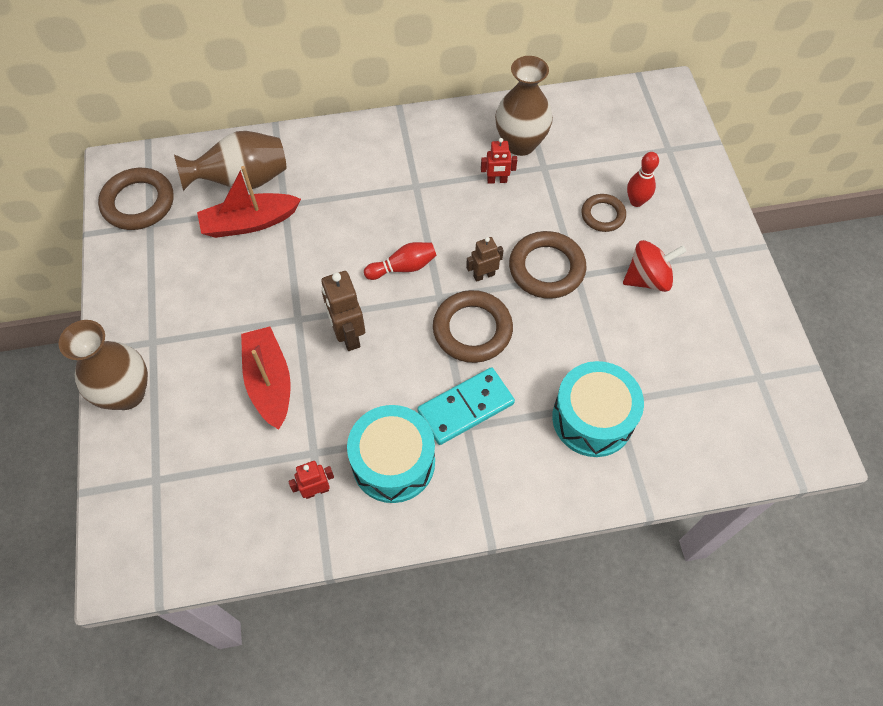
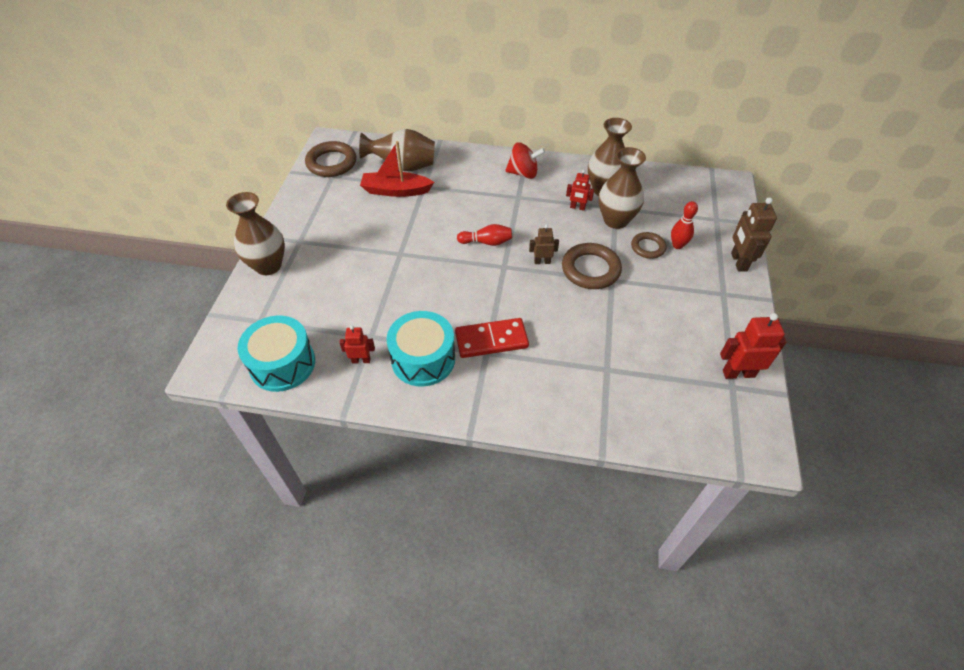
camera: 20 degrees right, 10 degrees down
(269, 382) = (362, 285): red boat -> none
(348, 335) = (429, 272): brown robot -> brown robot (738, 262)
(465, 407) = (491, 340): turquoise domino -> red domino
(472, 329) = (518, 293): brown ring -> none
(550, 186) = (615, 220): none -> brown vase
(592, 418) = (584, 375): turquoise drum -> turquoise drum (282, 364)
(648, 279) = (666, 296): red spinning top -> red spinning top (523, 173)
(760, 357) = (738, 373): none -> red robot

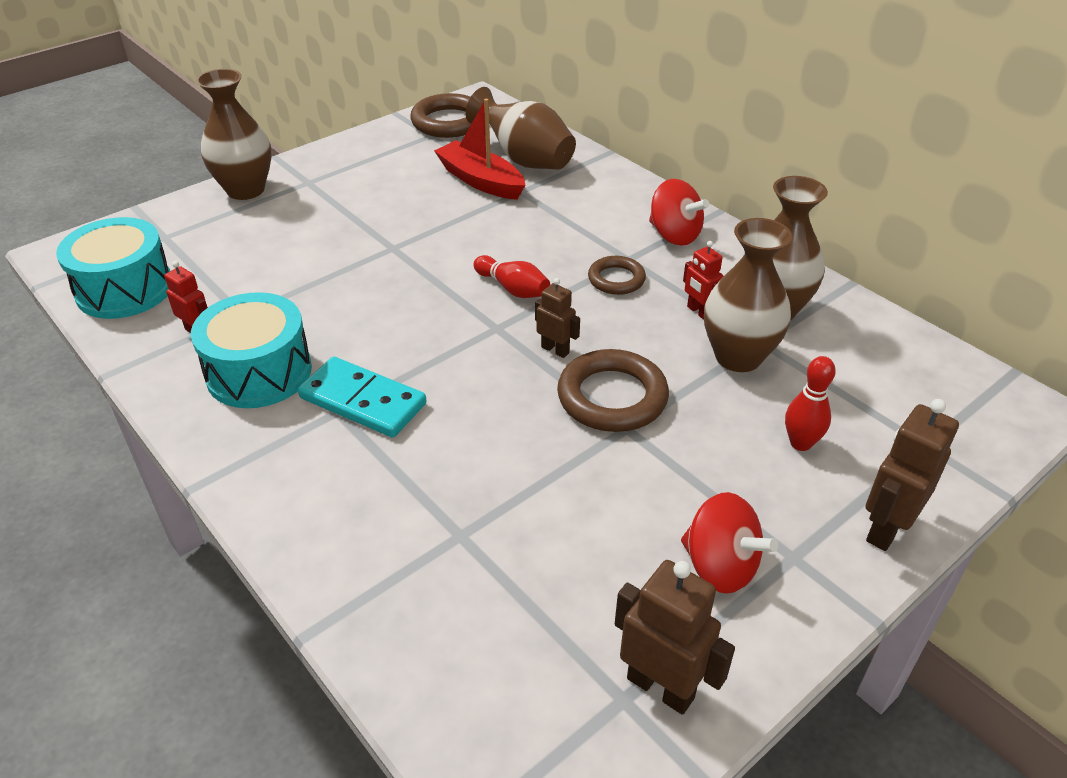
camera: 40 degrees right, 10 degrees down
(491, 340) = (363, 401): red domino -> turquoise domino
(648, 247) = (743, 418): brown ring -> brown ring (616, 279)
(706, 314) = (720, 566): none -> red spinning top
(738, 373) = (661, 687): red robot -> brown robot

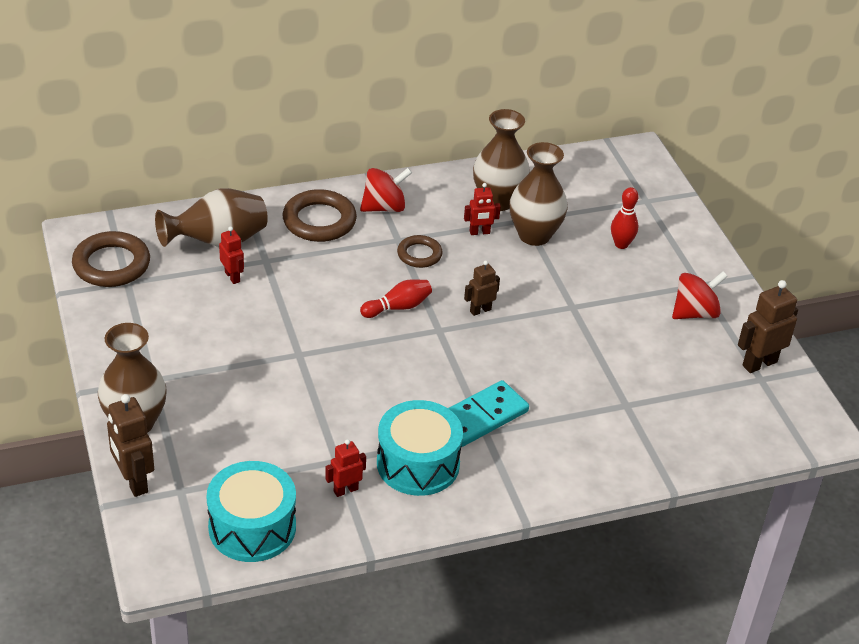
camera: 70 degrees left, 0 degrees up
(480, 181) = (232, 277): red boat -> red robot
(612, 397) = (541, 302): brown ring -> brown ring (319, 221)
(886, 528) = (696, 244): brown robot -> brown robot (133, 481)

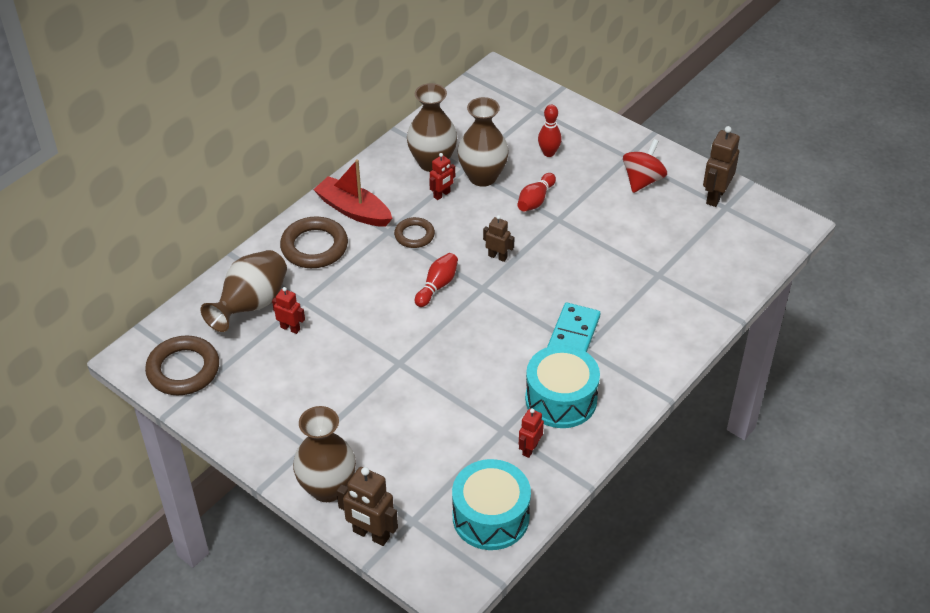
camera: 30 degrees left, 5 degrees up
(384, 207) = (353, 210): red spinning top -> red boat
(480, 310) = (497, 256): brown robot -> brown robot turned 90 degrees clockwise
(566, 279) = (535, 200): none -> red bowling pin

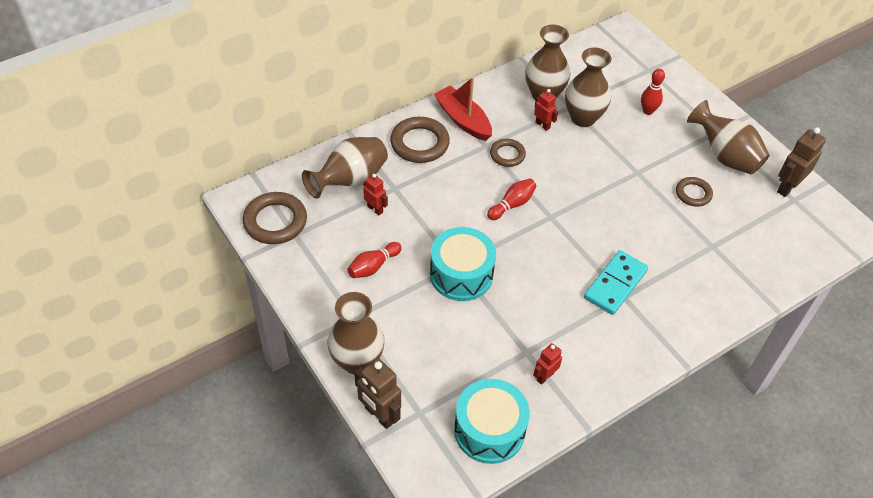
camera: 15 degrees right, 5 degrees up
(442, 195) = (542, 125): red robot -> red robot turned 105 degrees counterclockwise
(497, 256) = (573, 192): brown robot -> none
(535, 200) = (623, 150): red bowling pin -> red bowling pin (373, 266)
(561, 399) = (587, 338): turquoise drum -> turquoise drum (461, 274)
(622, 227) = (693, 194): none -> brown ring
(642, 180) = (724, 156): red spinning top -> brown vase

